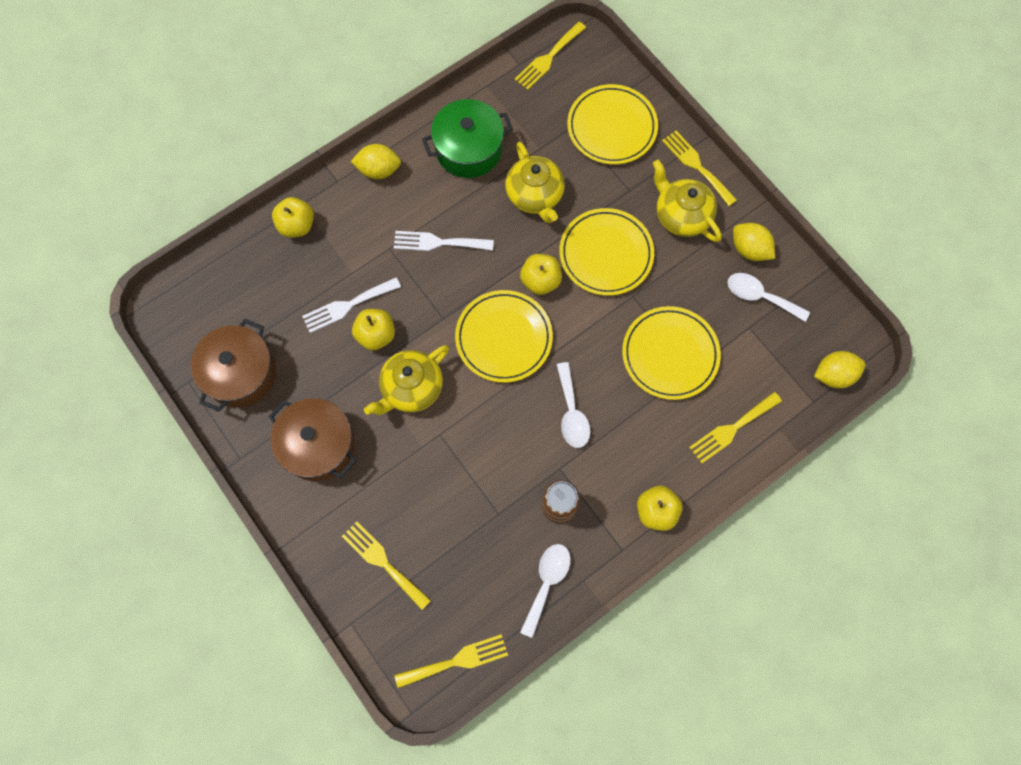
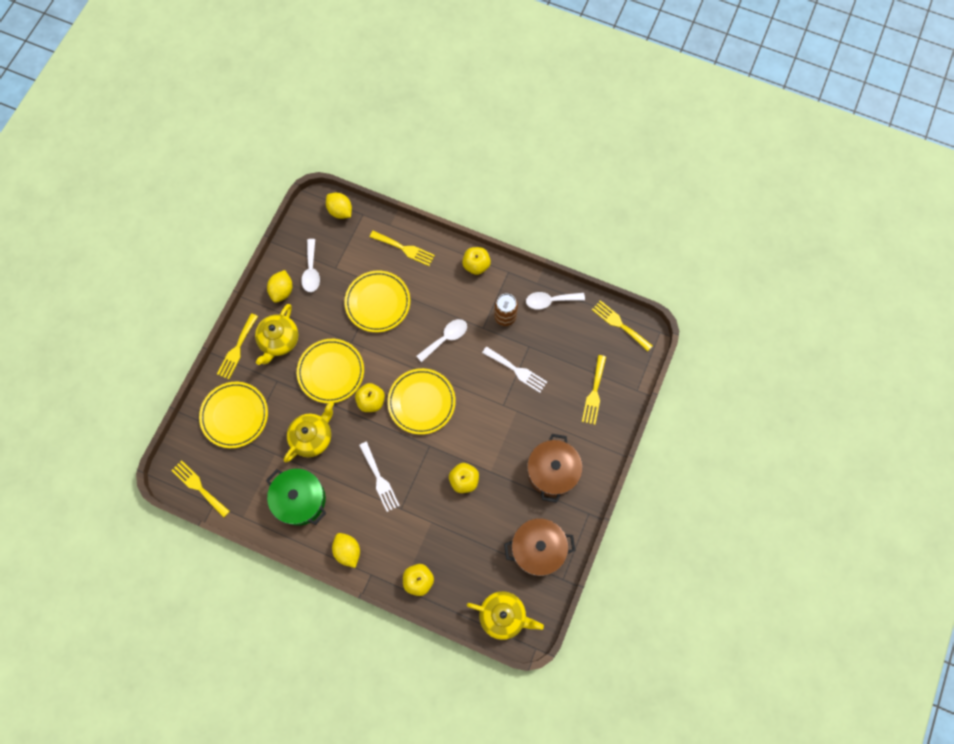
camera: 120 degrees left, 0 degrees up
(347, 306) = (455, 510): white fork -> white fork (517, 370)
(411, 388) = (485, 438): yellow teapot -> yellow teapot (503, 616)
(548, 58) = (199, 487): yellow fork -> yellow fork turned 150 degrees counterclockwise

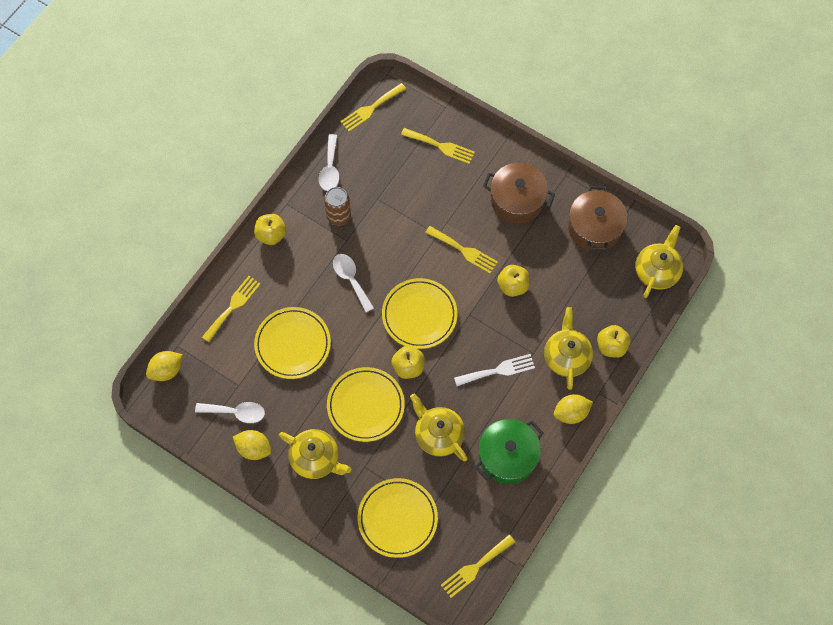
camera: 80 degrees left, 5 degrees down
(237, 349) = (316, 508): yellow fork -> yellow fork (464, 251)
(402, 539) = (566, 357): none -> yellow teapot
(517, 370) = (402, 215): white fork -> none

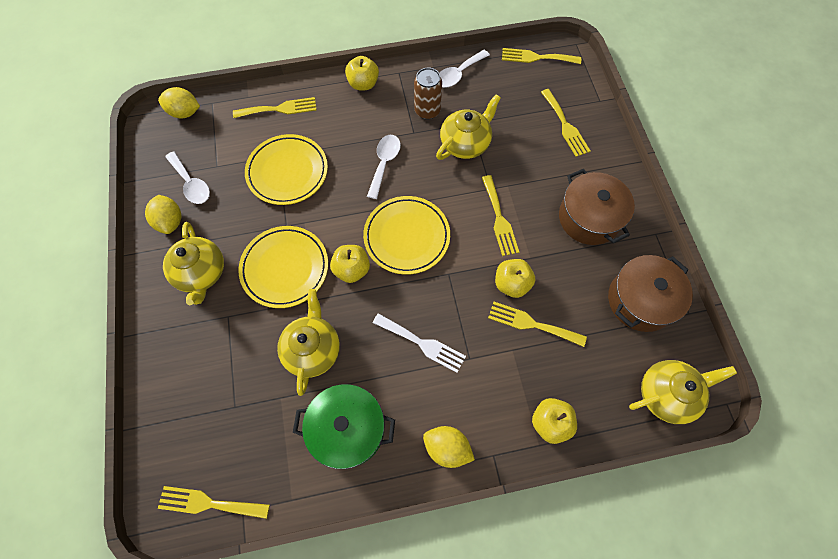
camera: 45 degrees right, 0 degrees up
(397, 519) = (201, 387): yellow plate -> none
(548, 299) = (531, 324): none -> yellow fork
(566, 357) = (496, 391): yellow teapot -> yellow teapot (465, 143)

